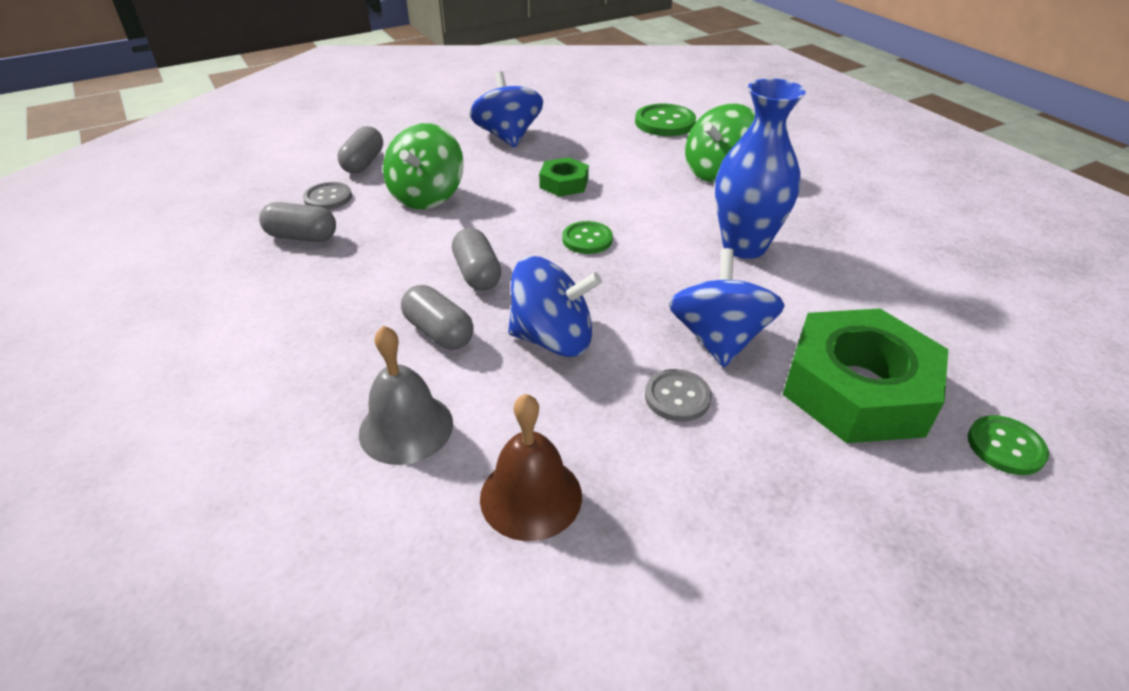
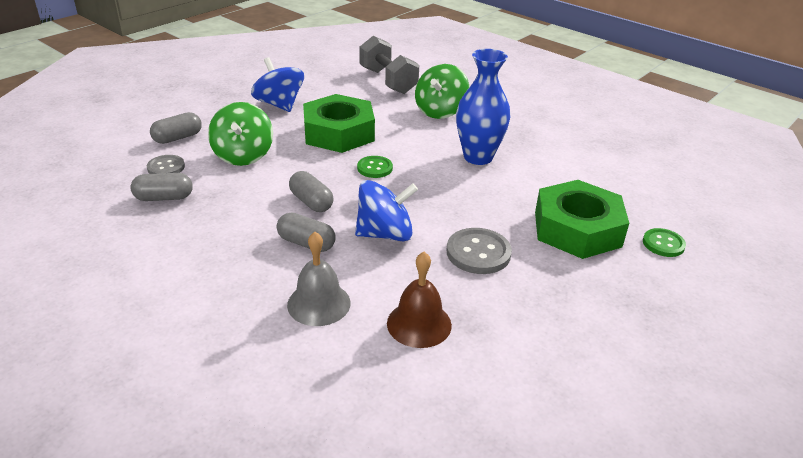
camera: 20 degrees left, 5 degrees down
(363, 163) = (178, 138): grey capsule -> grey capsule turned 60 degrees clockwise
(564, 183) = (339, 133): green nut -> green nut, size x2.07
(665, 123) = (388, 81): green button -> grey dumbbell
(677, 397) = (478, 253): grey button -> grey button, size x1.54
(719, 339) = (487, 216): blue spinning top -> none

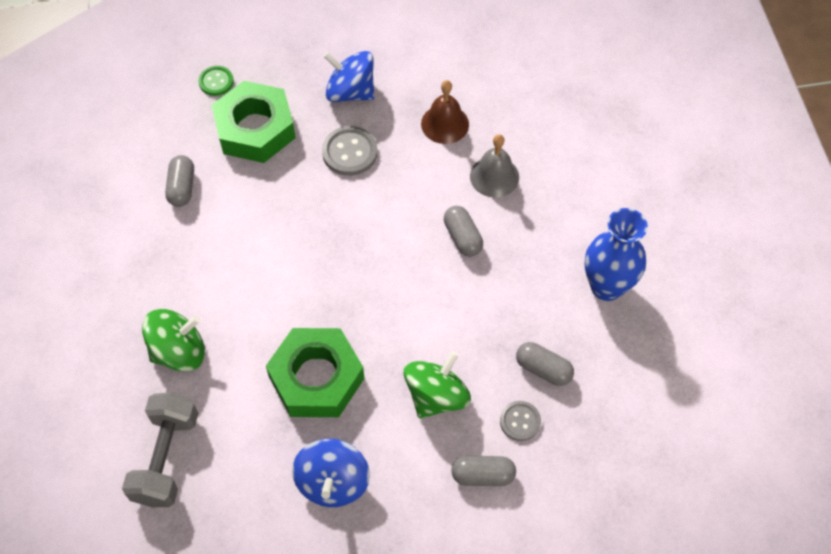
camera: 140 degrees left, 25 degrees up
(311, 202) = (424, 284): grey capsule -> grey capsule (182, 187)
(375, 168) = (333, 296): green button -> none
(385, 234) = (397, 211): blue spinning top -> blue spinning top (350, 92)
(478, 157) = (229, 253): blue vase -> blue vase (606, 286)

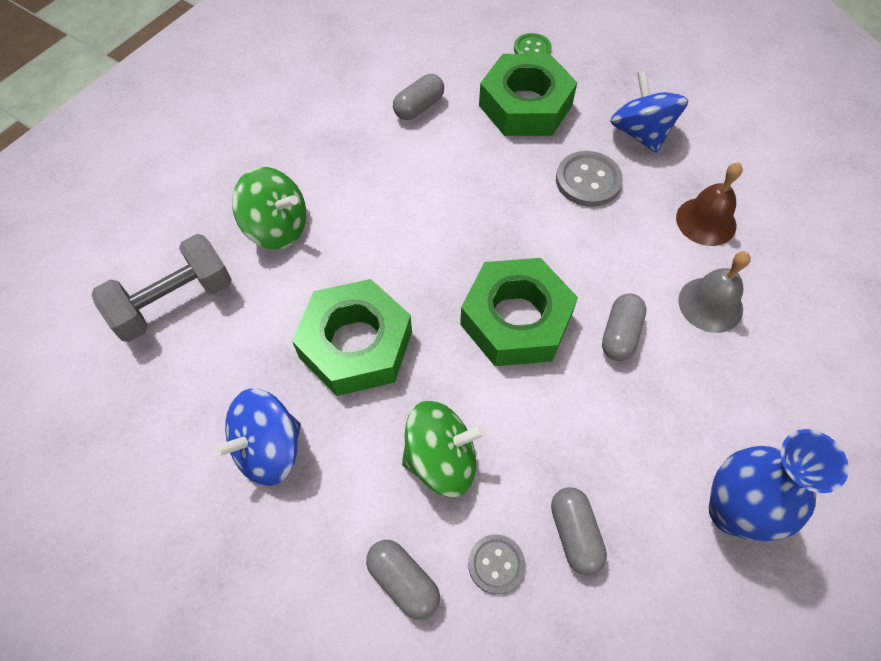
camera: 45 degrees right, 0 degrees up
(396, 279) = (516, 319): none -> green nut

